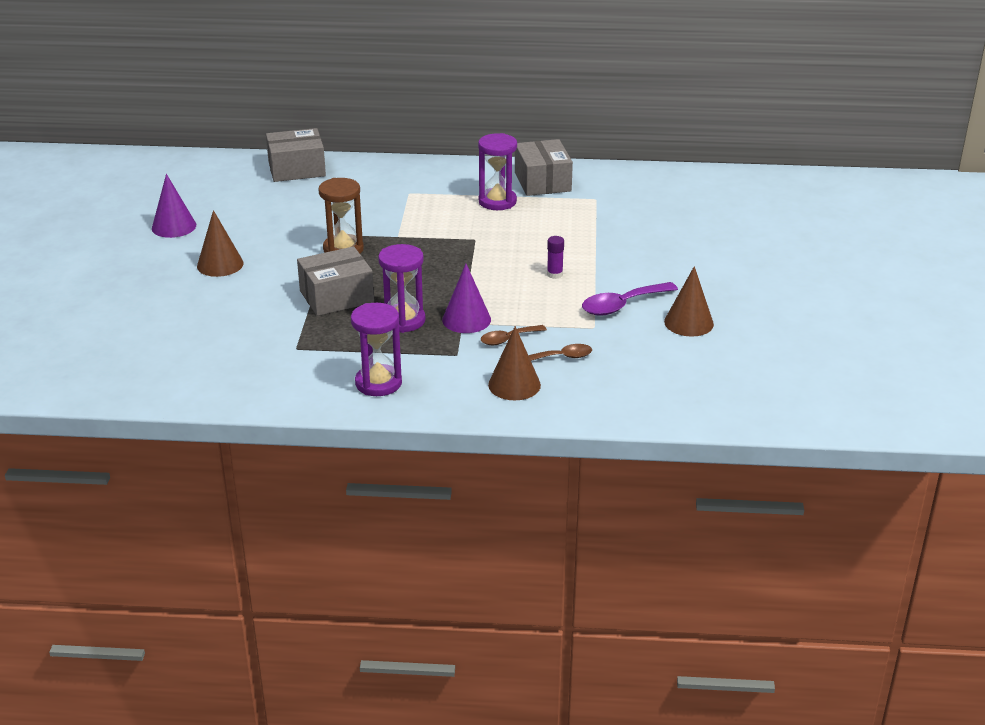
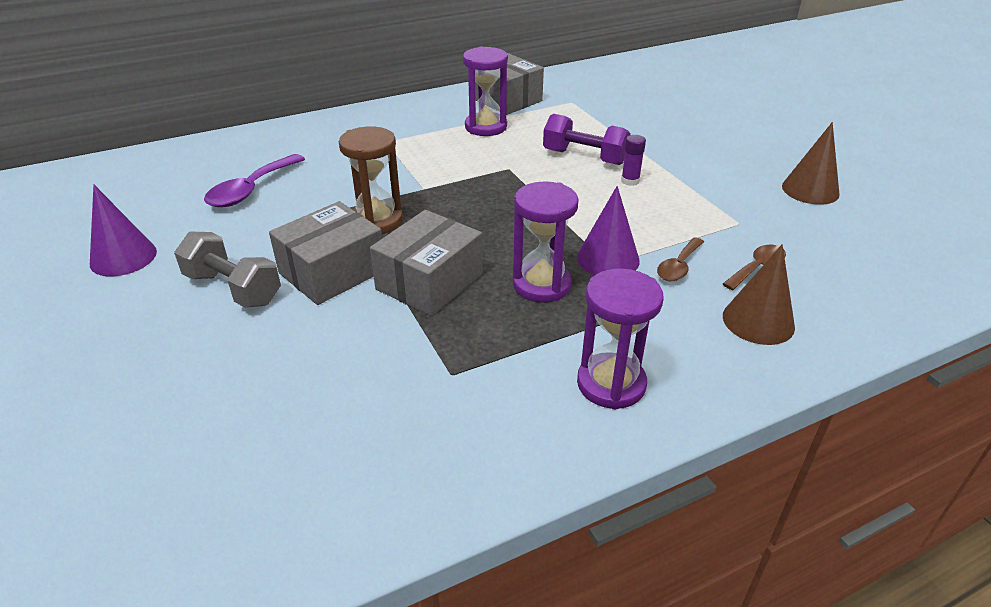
camera: 30 degrees left, 5 degrees up
(220, 264) = (233, 289): brown cone -> grey dumbbell
(297, 169) = (232, 149): grey box -> grey box (332, 272)
(544, 247) = (584, 157): none -> purple dumbbell
(622, 305) = (731, 192): purple spoon -> purple spoon (251, 190)

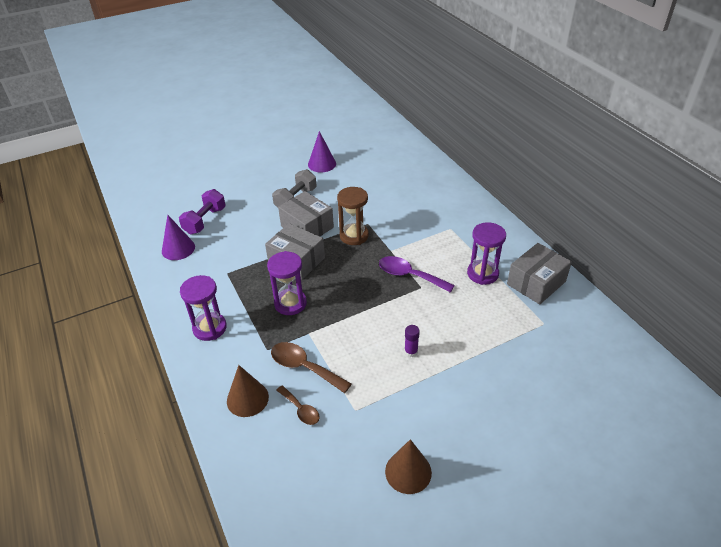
camera: 90 degrees right, 5 degrees up
(251, 190) = (384, 187): purple spoon -> purple spoon (409, 275)
(584, 157) = (444, 327): purple dumbbell -> purple dumbbell (205, 221)
(608, 259) = (313, 333): purple cone -> purple cone (178, 249)
(678, 266) = (304, 367): brown spoon -> brown spoon, size x1.60

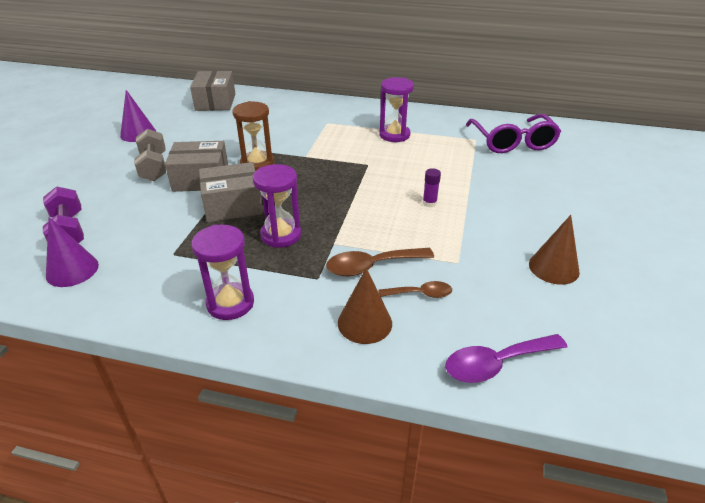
camera: 50 degrees left, 5 degrees down
(409, 275) = (347, 163): purple spoon -> purple spoon (496, 364)
(536, 283) = (434, 122): grey box -> grey box (215, 102)
(572, 349) = (512, 142): none -> purple glasses

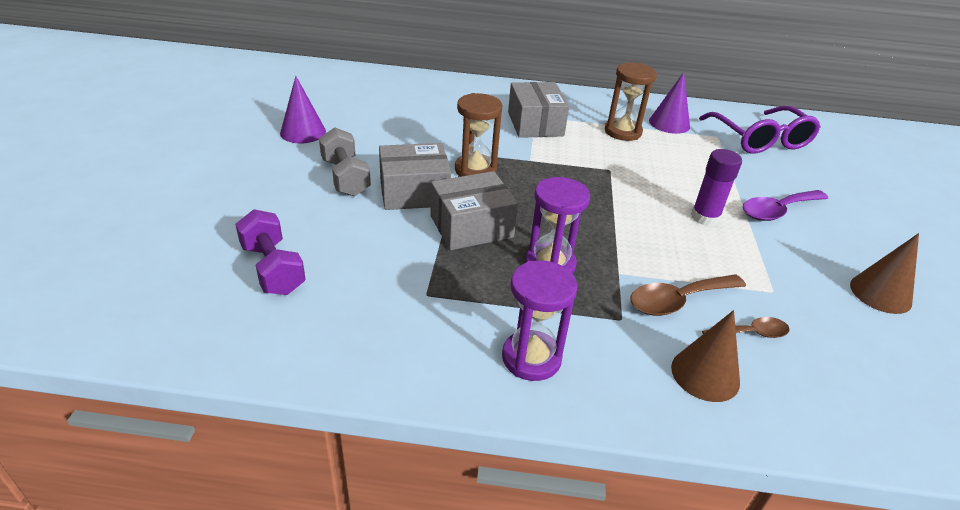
camera: 10 degrees left, 0 degrees up
(72, 270) = (303, 323): purple cone -> purple cone (669, 123)
(215, 102) = (383, 89): grey box -> grey box (535, 124)
(394, 135) = (622, 132): purple hourglass -> brown hourglass
(429, 203) = (705, 217): purple glue stick -> purple glue stick, size x1.63
(496, 364) = (877, 417): purple spoon -> purple spoon (777, 211)

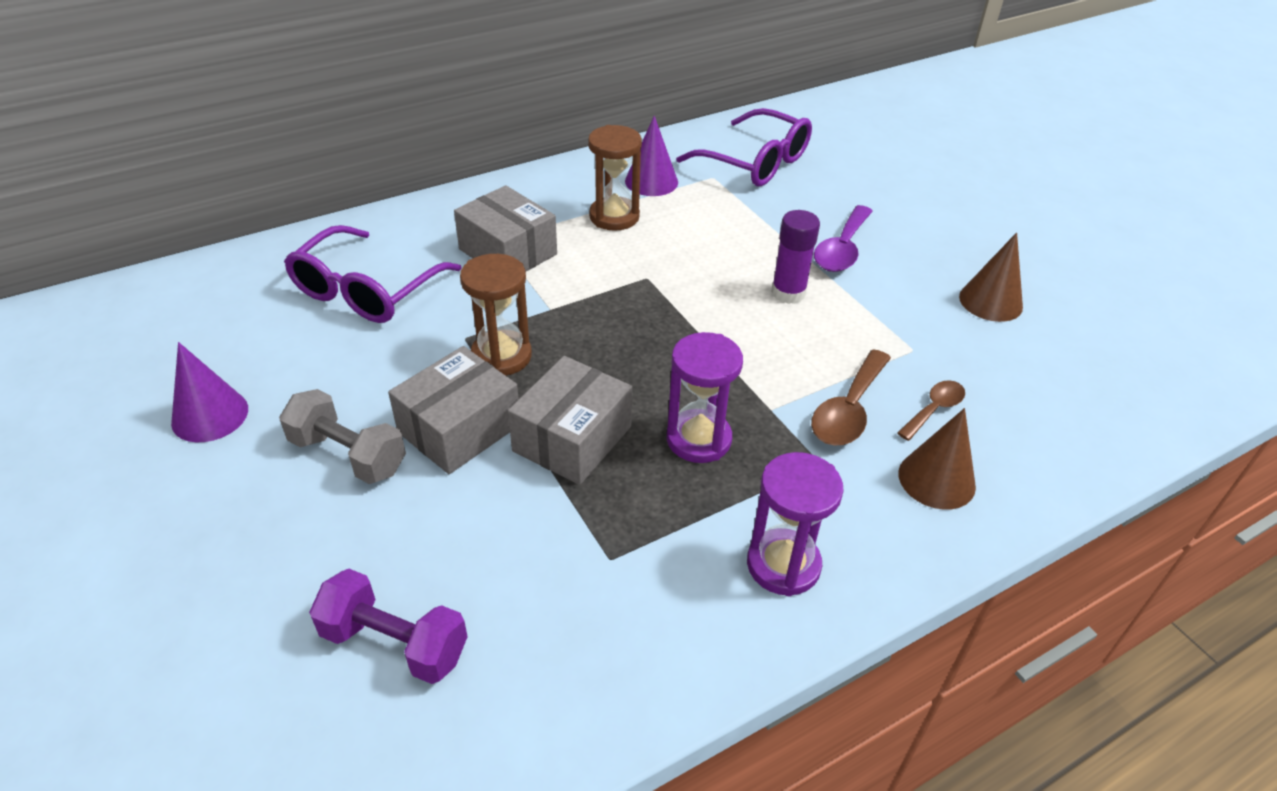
camera: 35 degrees left, 5 degrees up
(436, 111) = (366, 291): none -> purple glasses

